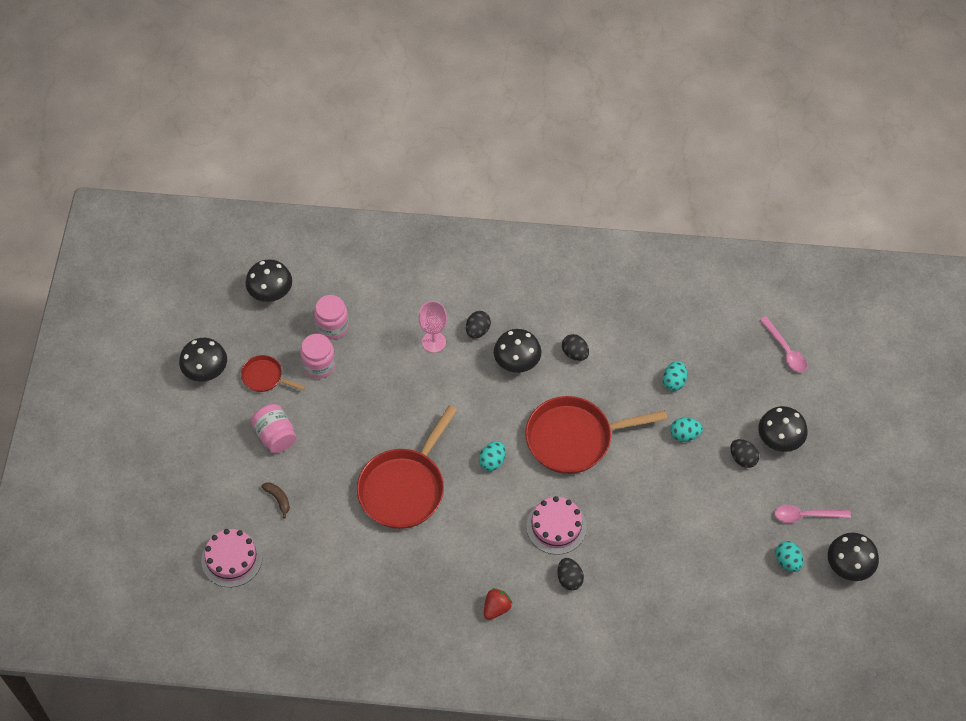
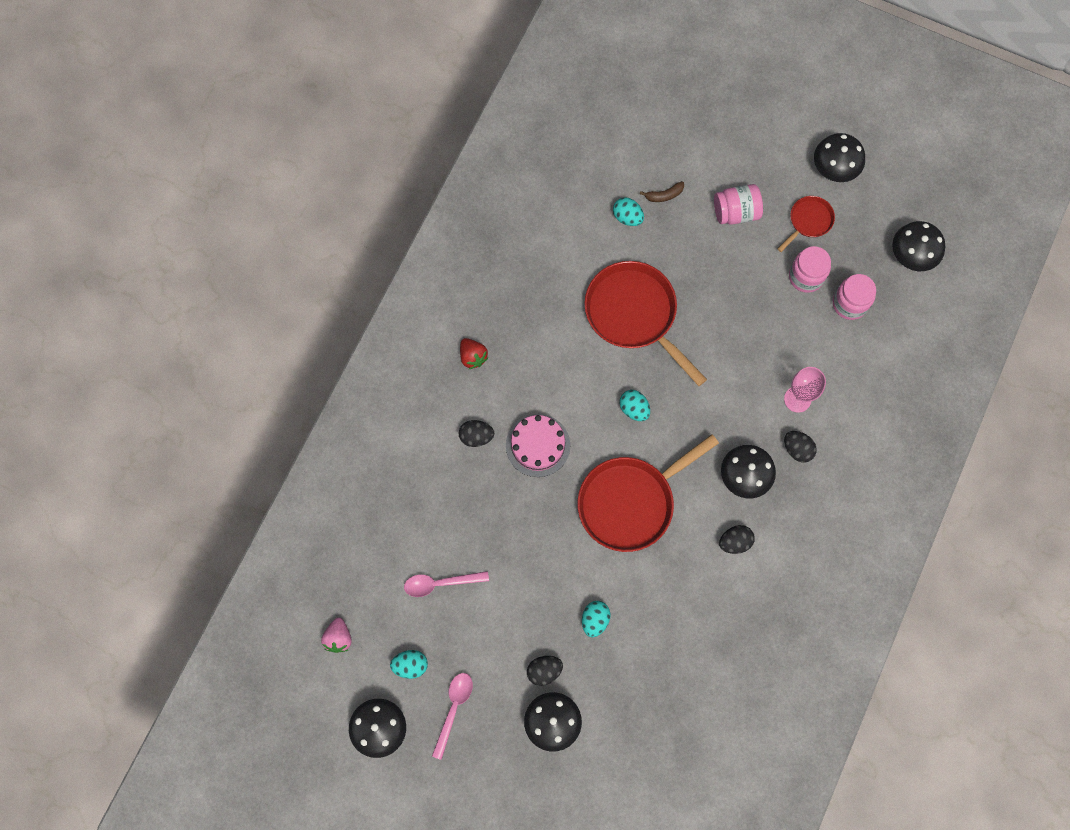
camera: 110 degrees right, 15 degrees up
(231, 559) = (615, 137): pink cake -> none
(575, 438) = (631, 502): red pan -> red pan turned 135 degrees counterclockwise
(674, 381) = (663, 636): turquoise egg -> turquoise egg (627, 217)
(785, 350) = (661, 781): pink spoon -> pink spoon (440, 583)
(793, 627) = (338, 638): none -> pink strawberry

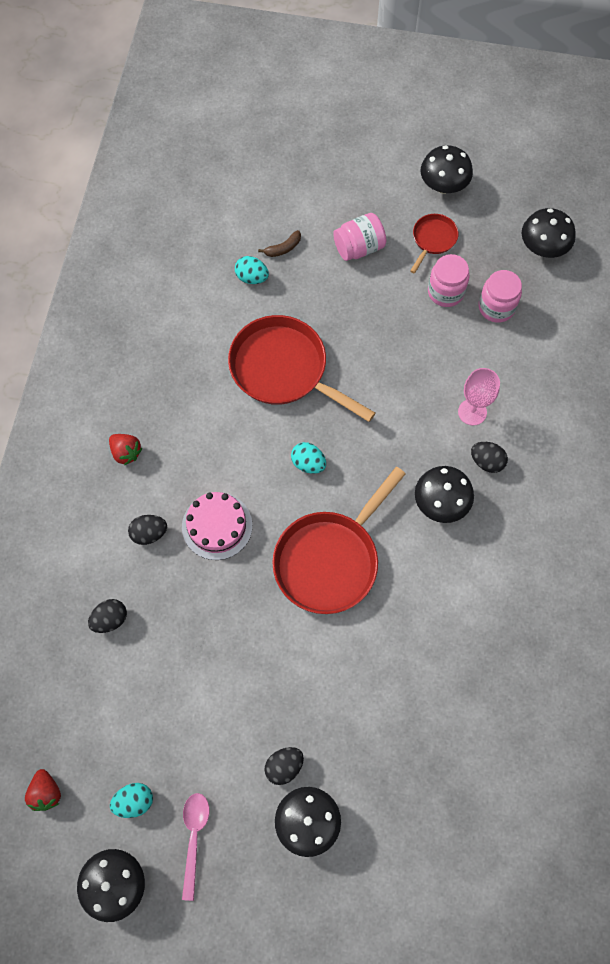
camera: 15 degrees left, 5 degrees down
(338, 638) = (46, 792): pink strawberry -> red strawberry
(440, 583) = (146, 700): pink spoon -> none
(595, 620) = (325, 695): turquoise egg -> none
(735, 542) = (450, 572): black egg -> black egg (110, 619)

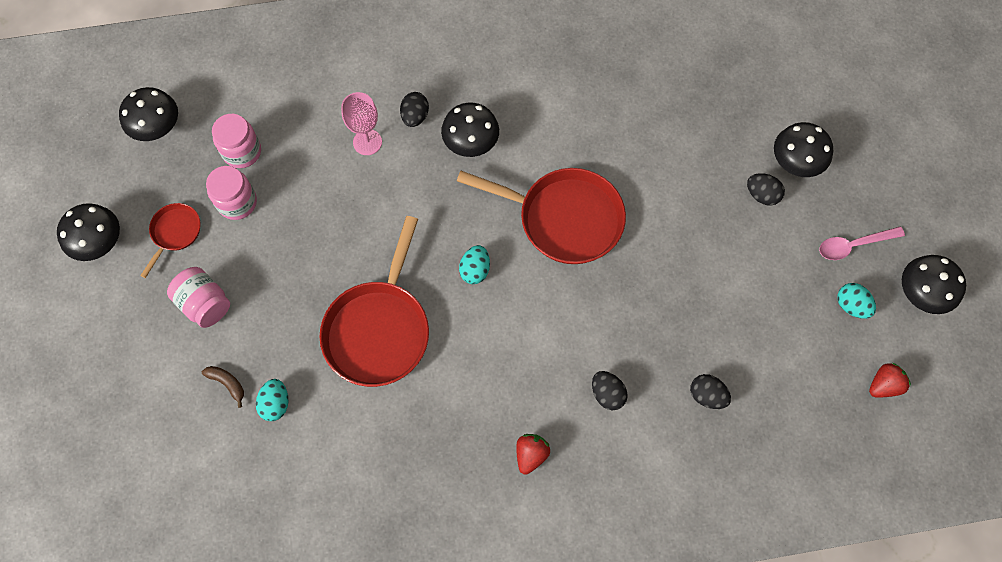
camera: 110 degrees left, 0 degrees up
(217, 526) = (573, 332): pink cake -> none
(433, 240) = (175, 233): red pan -> red pan turned 105 degrees clockwise

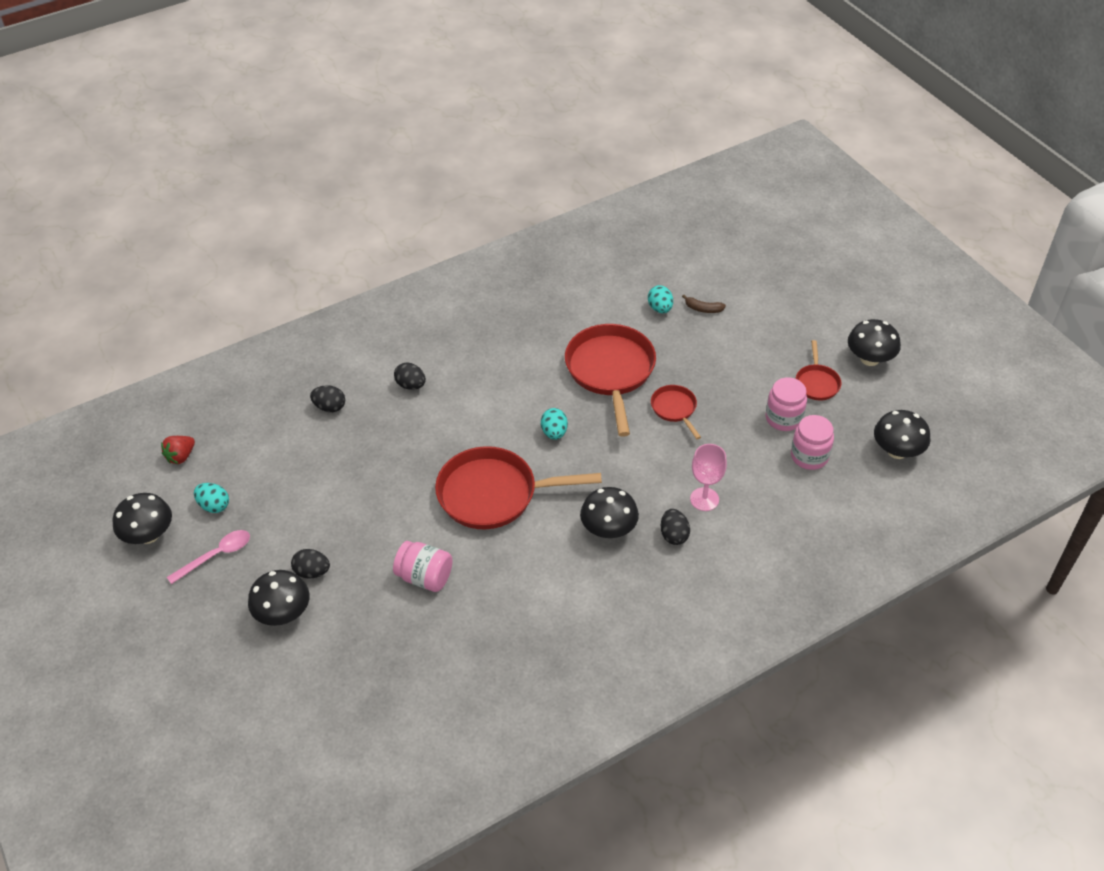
camera: 160 degrees right, 20 degrees down
(205, 304) = (756, 347): pink jar -> pink jar (425, 577)
(338, 254) = (675, 409): none -> red pan
(531, 454) = (456, 335): red strawberry -> none

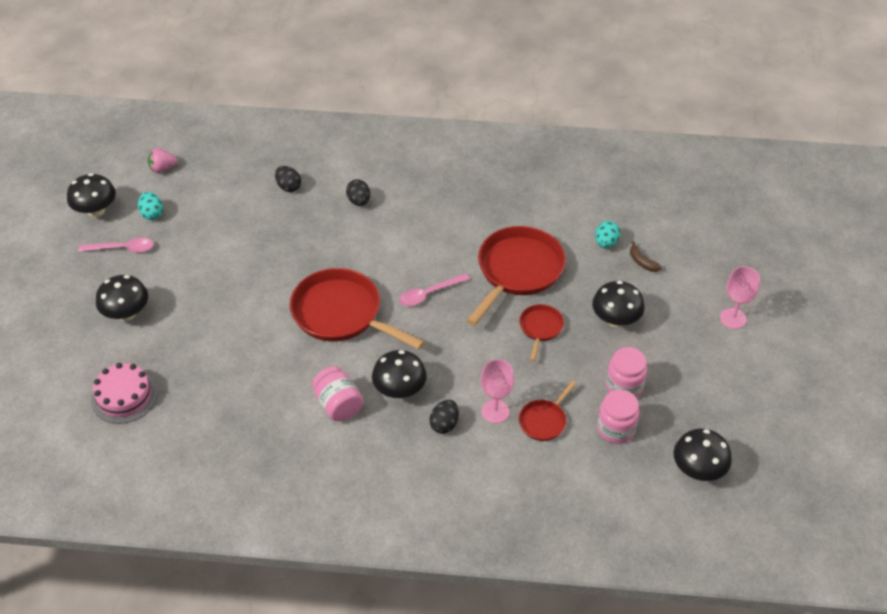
camera: 35 degrees right, 0 degrees up
(181, 456) = (163, 168): red strawberry -> pink strawberry
(312, 572) = (170, 296): black egg -> none
(360, 690) = (124, 396): none -> pink cake
(425, 577) = (238, 345): pink jar -> pink jar (338, 405)
(554, 432) = (429, 294): turquoise egg -> pink spoon
(812, 317) = (733, 318): none -> pink goblet
(817, 383) = (682, 374): red pan -> red pan (544, 420)
(869, 359) = (750, 380): black mushroom -> black mushroom (615, 319)

